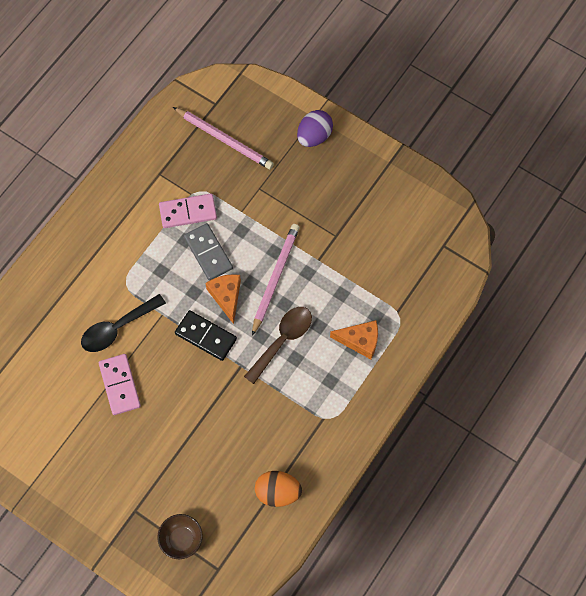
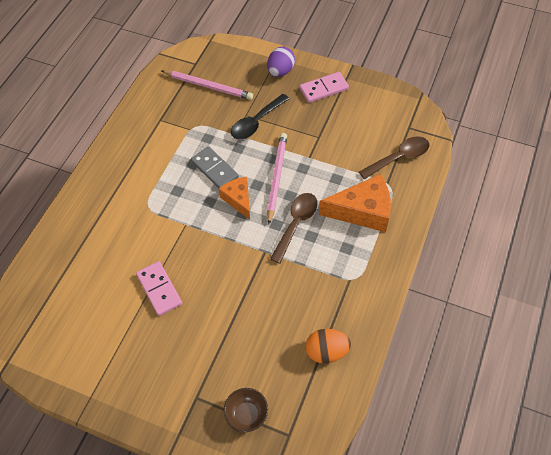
camera: 10 degrees left, 10 degrees down
(117, 328) = (148, 243): black spoon -> black spoon (256, 122)
(188, 212) = (190, 142): pink domino -> pink domino (324, 89)
(206, 336) = (228, 234): black domino -> none
(360, 341) = (363, 211): orange cheese -> orange cheese, size x1.64
(420, 283) = (399, 158): none -> brown spoon

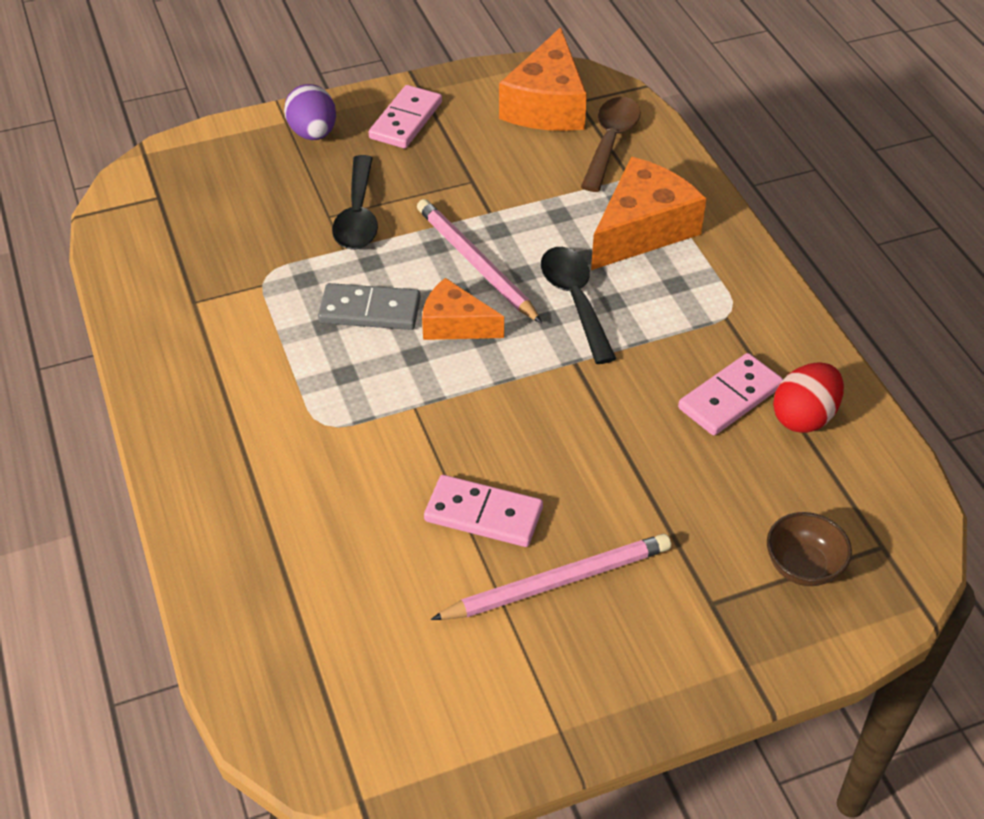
camera: 45 degrees left, 10 degrees down
(208, 86) = (220, 213): pink pencil -> pink pencil (557, 581)
(296, 224) = (575, 300): brown spoon -> black spoon
(306, 318) = (730, 398): none -> pink domino
(326, 351) = (804, 417): orange egg -> red egg
(392, 120) = (546, 105): none -> orange cheese

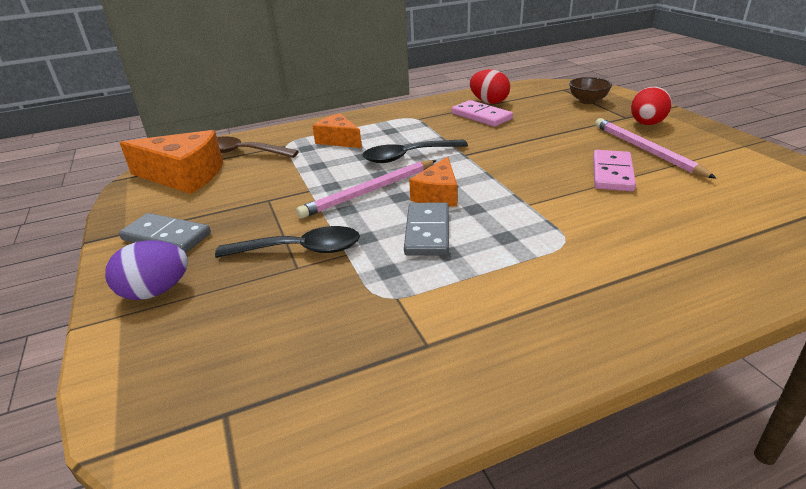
camera: 90 degrees left, 15 degrees down
(405, 120) = (166, 237): pink domino -> grey domino
(642, 229) = (338, 140): orange cheese -> orange cheese, size x0.61
(673, 622) = (646, 124): none -> red egg

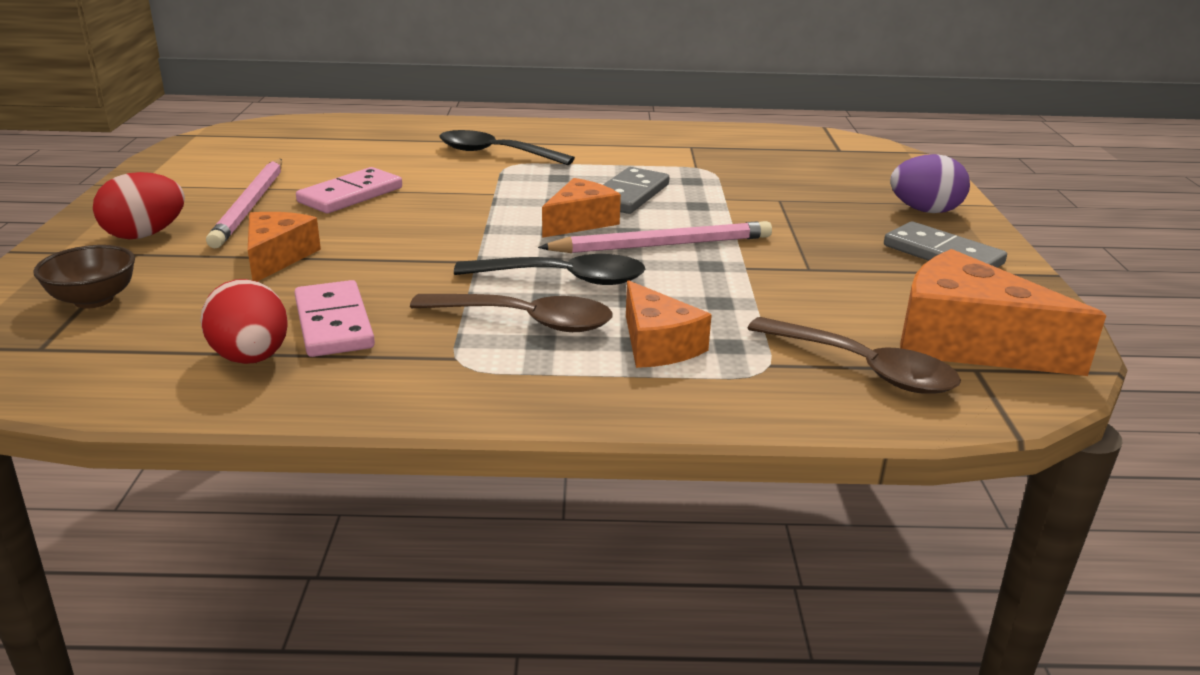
camera: 160 degrees left, 5 degrees down
(300, 250) = (773, 210): black spoon -> black spoon (495, 153)
(404, 135) = (526, 321): none -> brown spoon
(561, 131) = (277, 257): none -> orange cheese

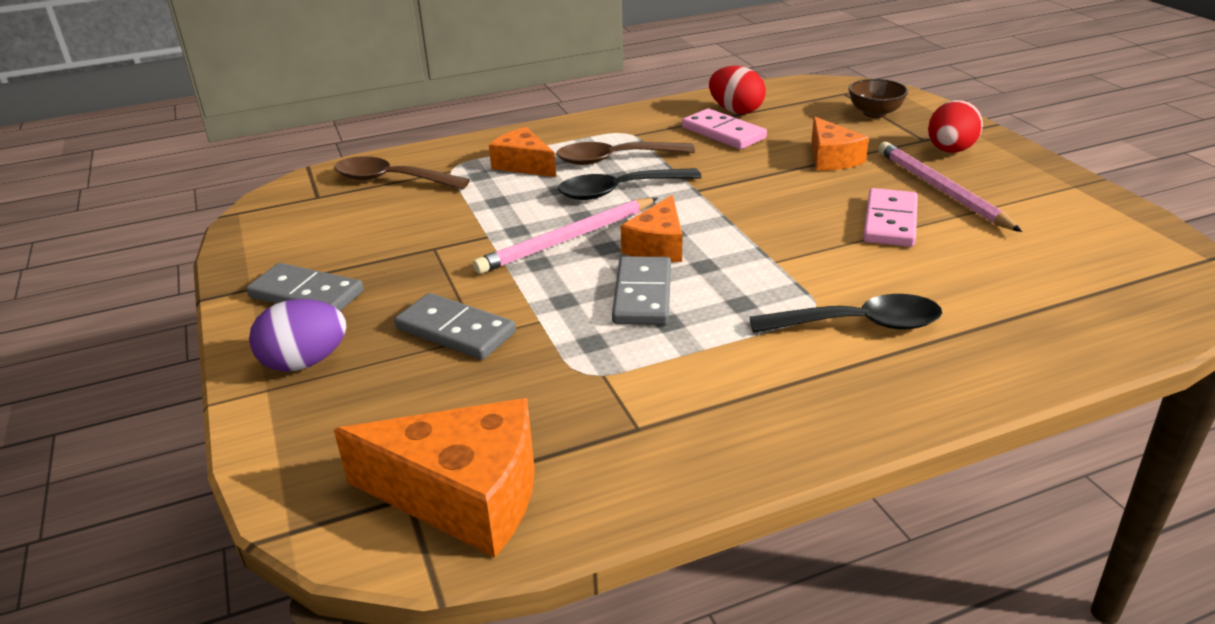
camera: 160 degrees right, 5 degrees up
(798, 205) = (455, 331): none -> grey domino
(967, 342) = (316, 212): orange cheese -> orange cheese (463, 495)

